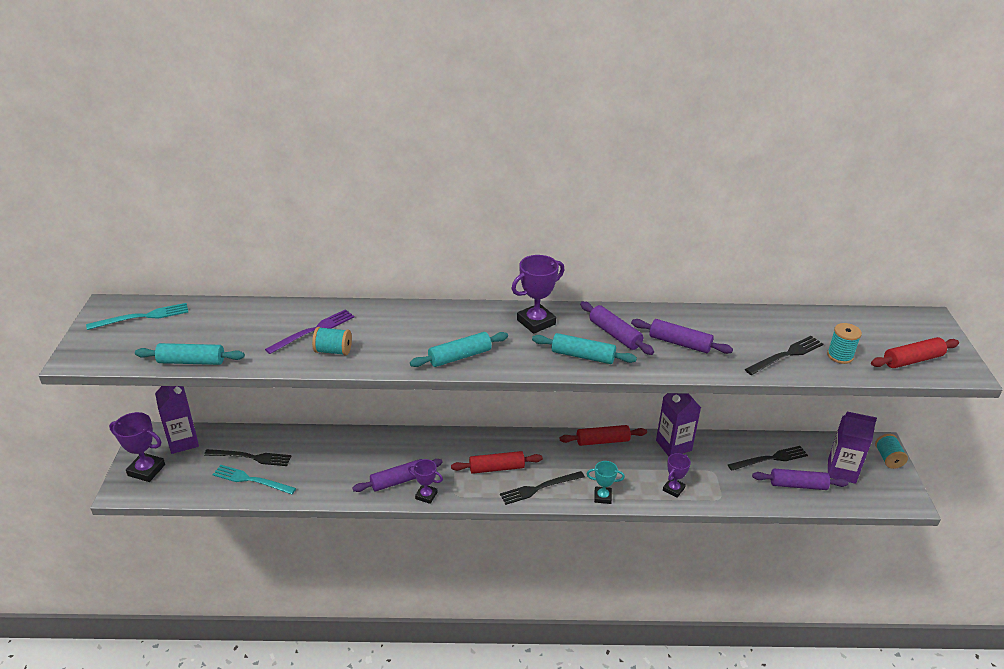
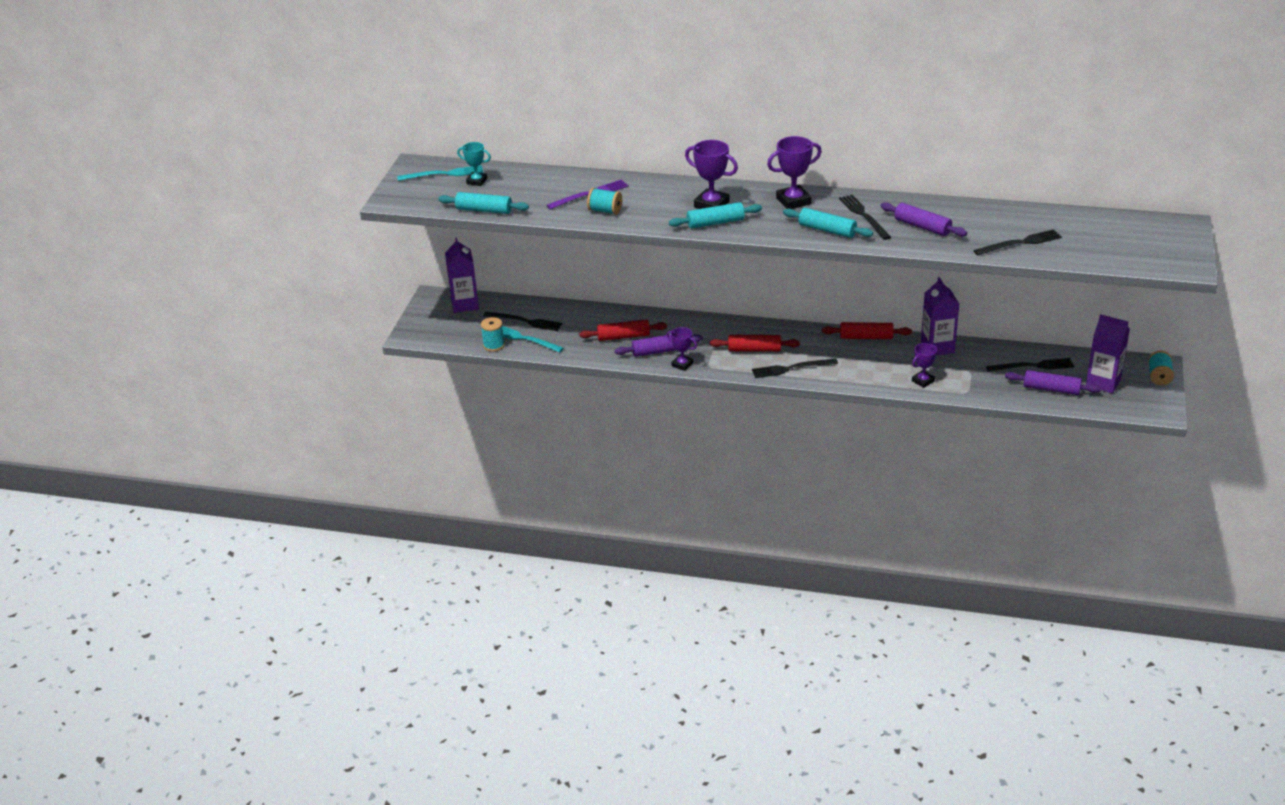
camera: 15 degrees right, 0 degrees up
(146, 470) = (431, 323): purple trophy -> purple trophy (711, 204)
(602, 497) = (850, 380): turquoise trophy -> turquoise trophy (477, 181)
(615, 334) = (863, 216): purple rolling pin -> black fork
(840, 356) = (1072, 247): turquoise spool -> turquoise spool (494, 345)
(912, 360) = (1143, 255): red rolling pin -> red rolling pin (623, 337)

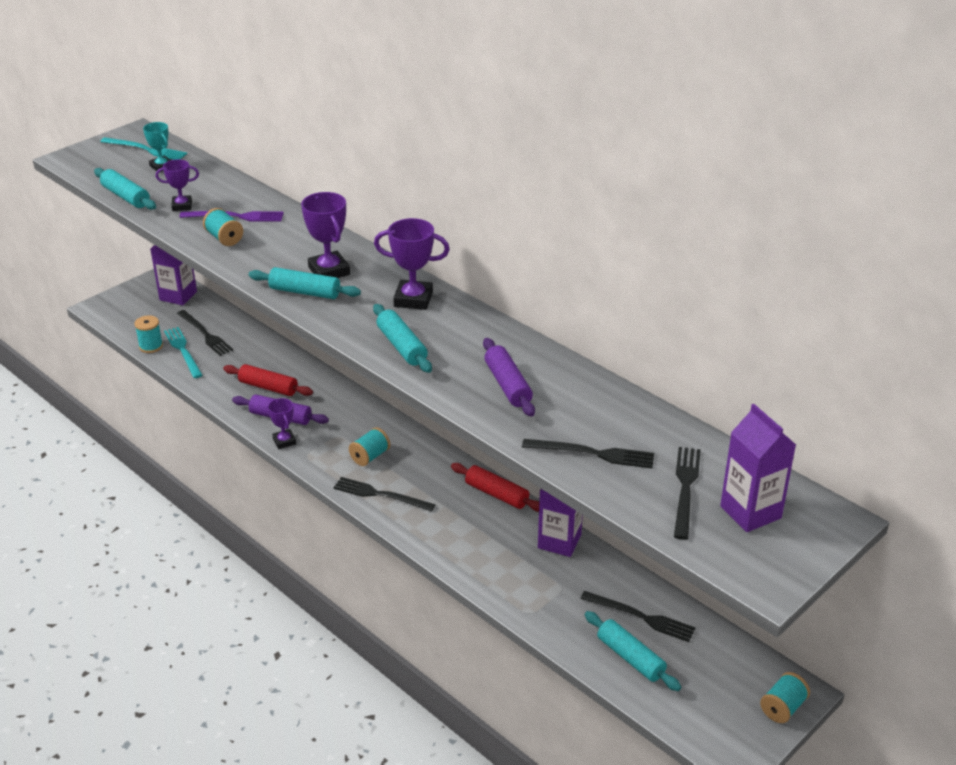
camera: 30 degrees right, 0 degrees up
(754, 349) = (370, 456): red rolling pin -> turquoise spool
(863, 216) = (462, 345): black fork -> black fork (685, 488)
(923, 381) = (497, 575): purple trophy -> purple trophy (182, 206)
(1051, 389) = (630, 657): purple rolling pin -> turquoise rolling pin
(1103, 382) = (703, 680): purple carton -> purple carton (750, 512)

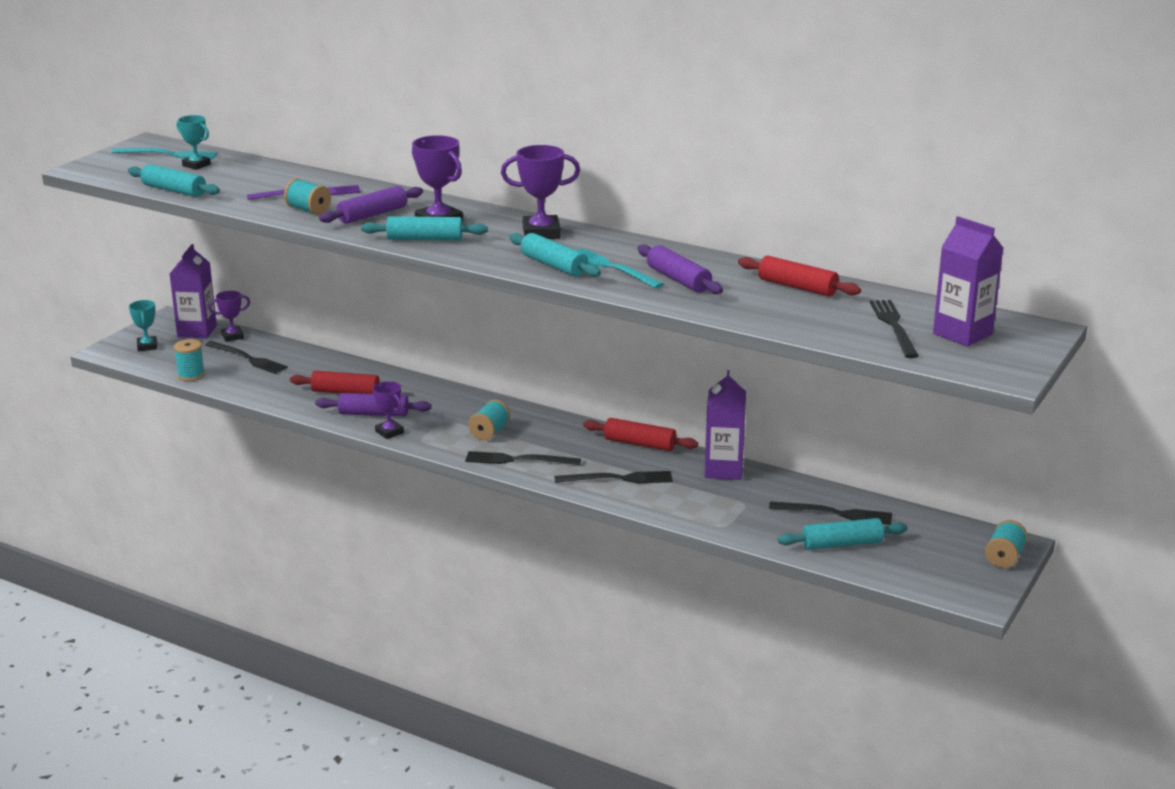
camera: 15 degrees left, 10 degrees down
(131, 307) = (147, 346): none -> turquoise trophy
(182, 206) = (242, 191): purple trophy -> purple trophy (232, 336)
(183, 351) = (230, 375): turquoise fork -> turquoise fork (612, 268)
(276, 252) = (372, 215): none -> purple rolling pin
(593, 453) = (792, 314): black fork -> black fork (618, 479)
(617, 414) = (797, 287): none -> red rolling pin
(630, 657) = (841, 544): turquoise rolling pin -> turquoise rolling pin turned 45 degrees counterclockwise

